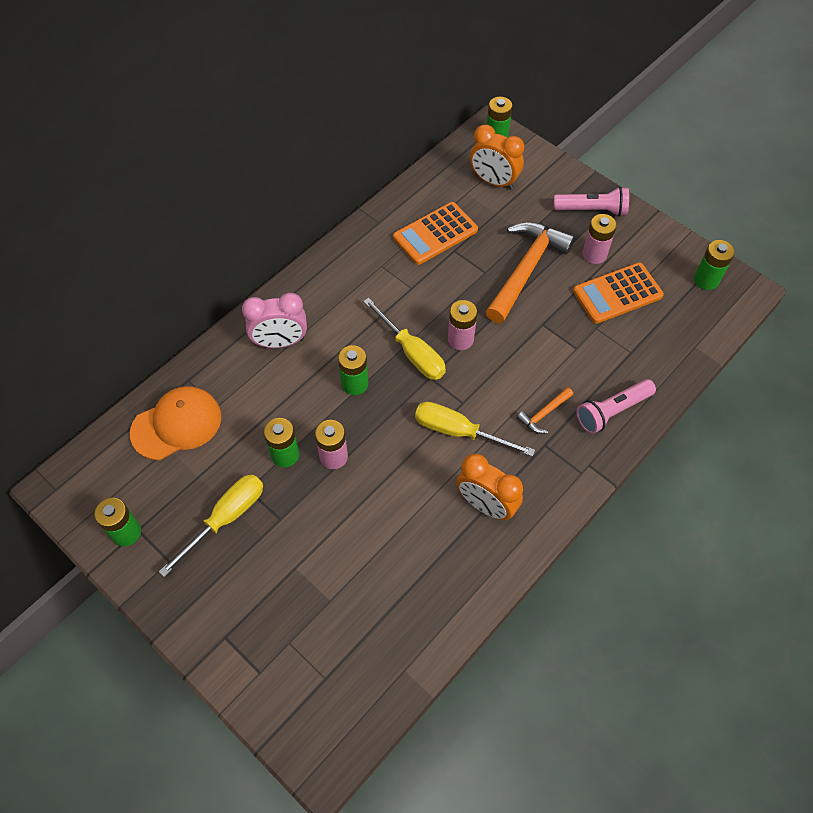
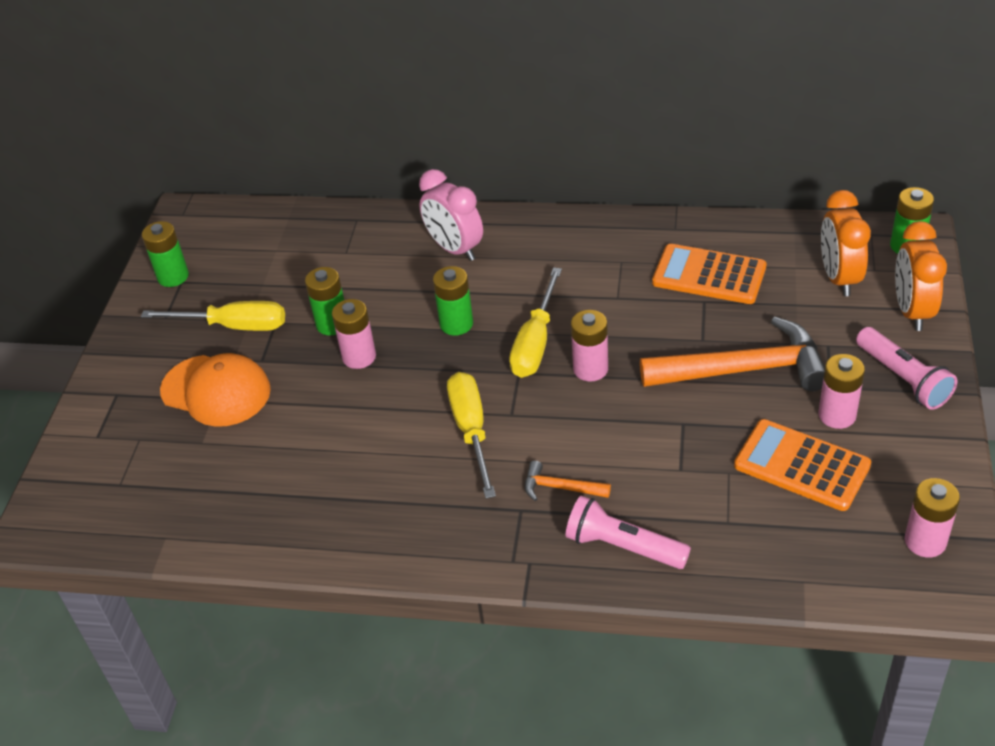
camera: 60 degrees right, 15 degrees down
(177, 424) = (304, 241): orange cap -> orange cap (216, 391)
(486, 505) = (400, 500): orange clock -> orange clock (912, 311)
(706, 280) = (925, 541): green battery -> pink battery

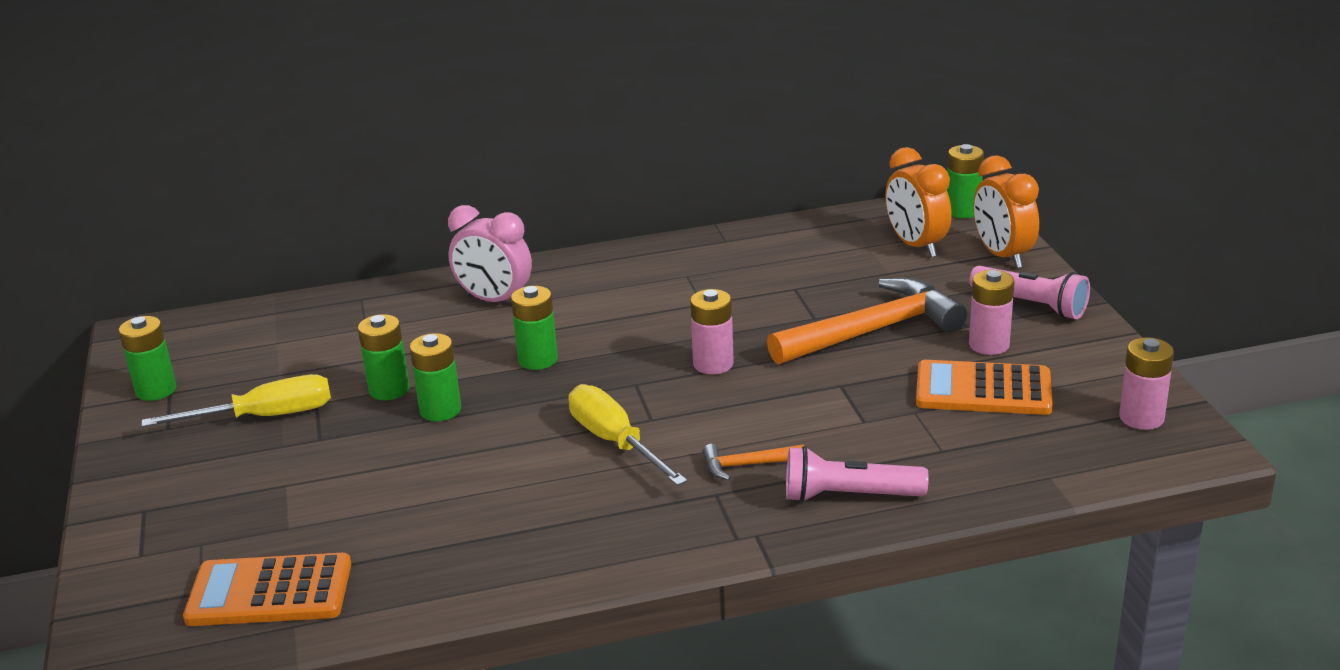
camera: 25 degrees left, 15 degrees down
(216, 391) = (278, 478): orange cap -> none
(359, 357) = (440, 410): pink battery -> green battery
(535, 342) = (638, 356): yellow screwdriver -> none
(709, 275) = (786, 268): orange calculator -> orange calculator (269, 592)

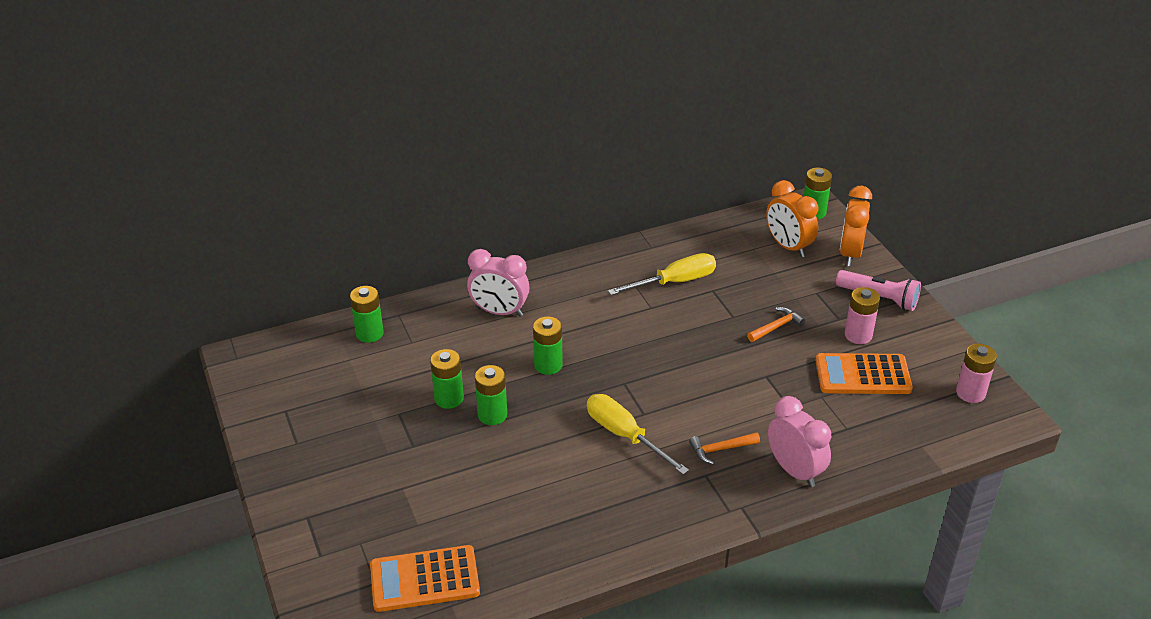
camera: 10 degrees left, 10 degrees up
(156, 390) = (274, 409): green battery -> green battery (369, 333)
(264, 417) = (365, 428): yellow screwdriver -> yellow screwdriver (674, 282)
(713, 364) = (673, 362): pink battery -> none
(849, 496) = (794, 471): pink flashlight -> pink clock
(872, 331) = (776, 327): orange hammer -> orange hammer, size x0.45
(1002, 256) = (850, 253): orange clock -> orange clock turned 45 degrees clockwise

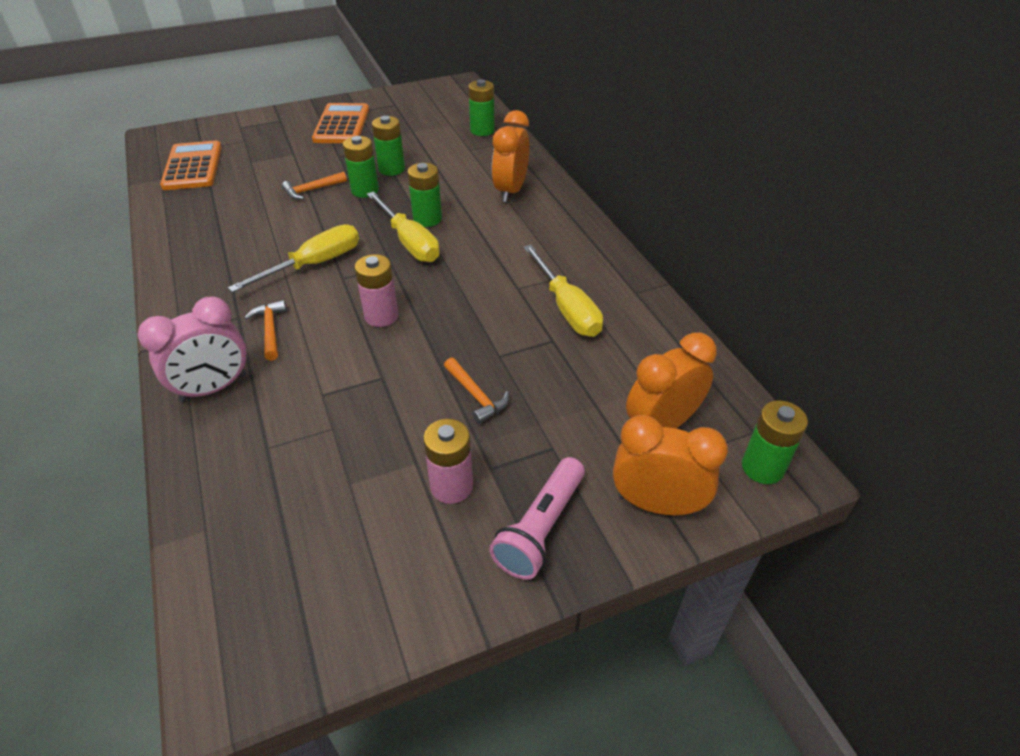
camera: 90 degrees right, 5 degrees up
(488, 457) = (312, 190): none -> orange hammer
(499, 312) = (510, 191): pink clock -> orange clock
(586, 375) = (409, 242): none -> yellow screwdriver
(862, 375) = (364, 479): orange calculator -> orange calculator (341, 125)
(970, 393) = (293, 624): pink battery -> pink battery (381, 316)

